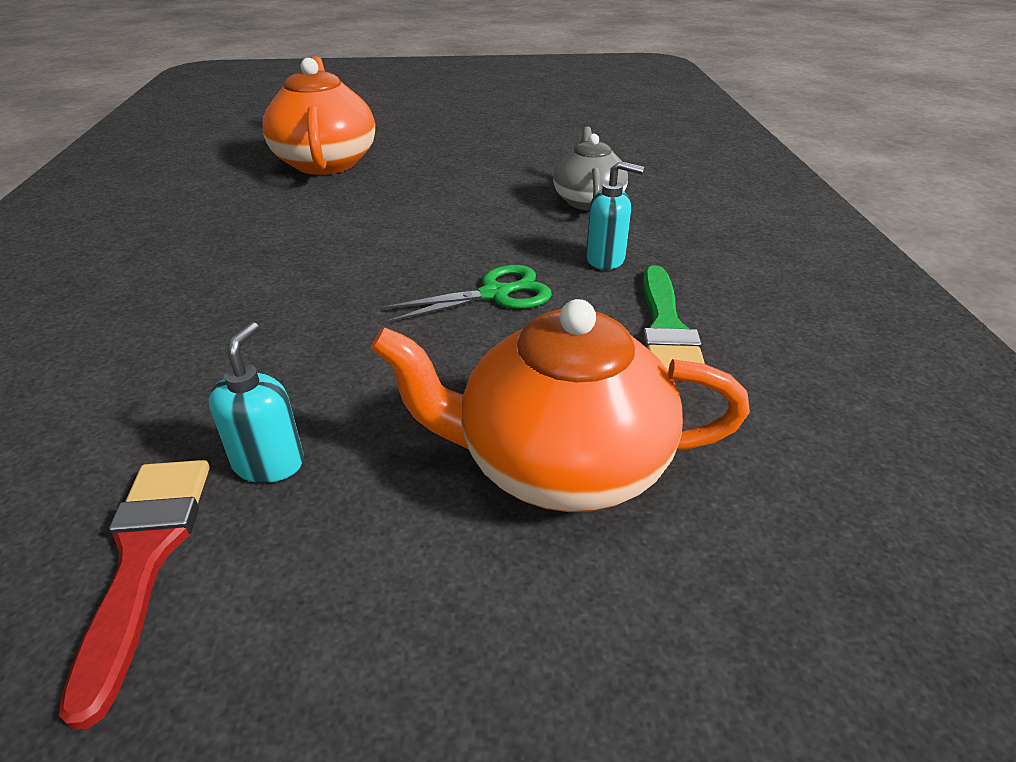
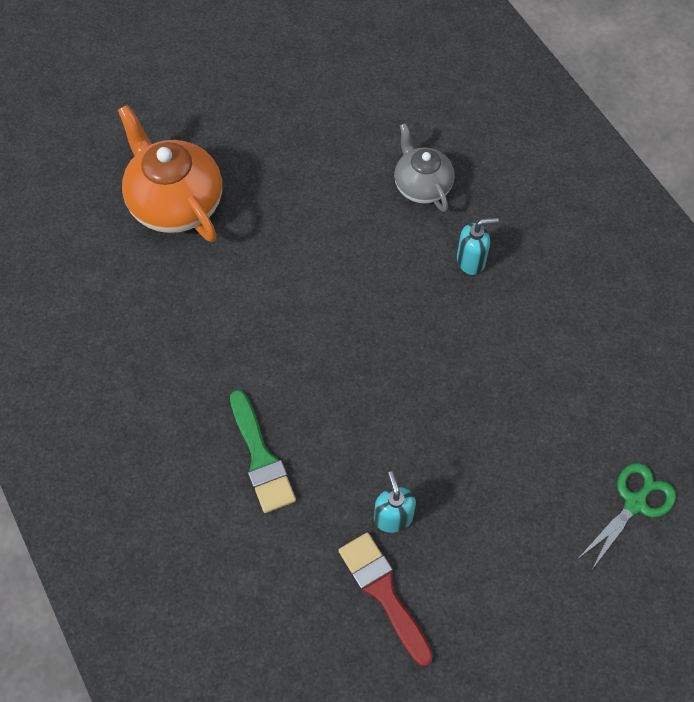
camera: 25 degrees left, 25 degrees up
(494, 294) = (421, 329): green scissors -> green scissors (635, 503)
(559, 463) = (532, 454): orange teapot -> none
(666, 329) = (539, 322): green brush -> green brush (261, 458)

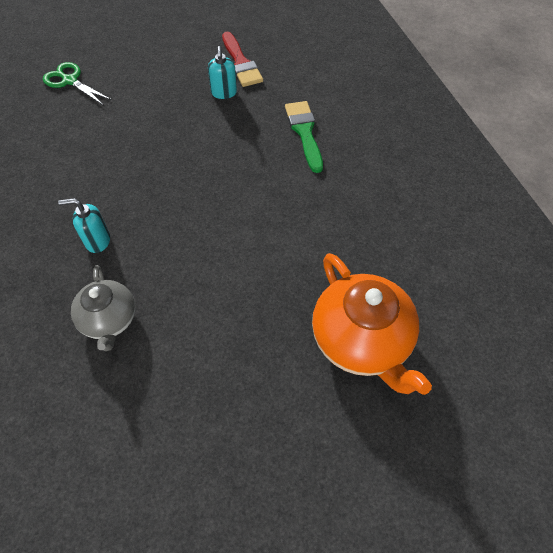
camera: 170 degrees left, 5 degrees down
(635, 503) = (70, 81): green scissors -> green scissors turned 75 degrees clockwise

